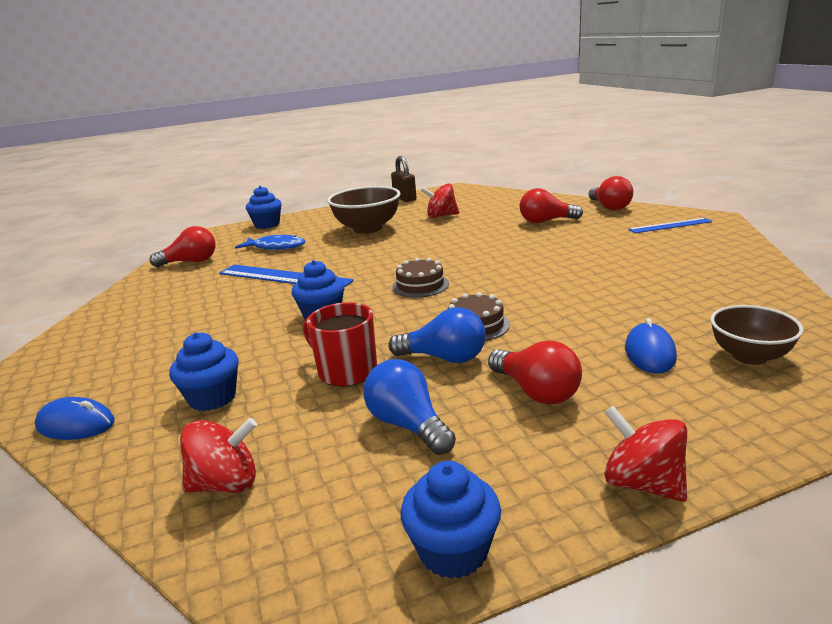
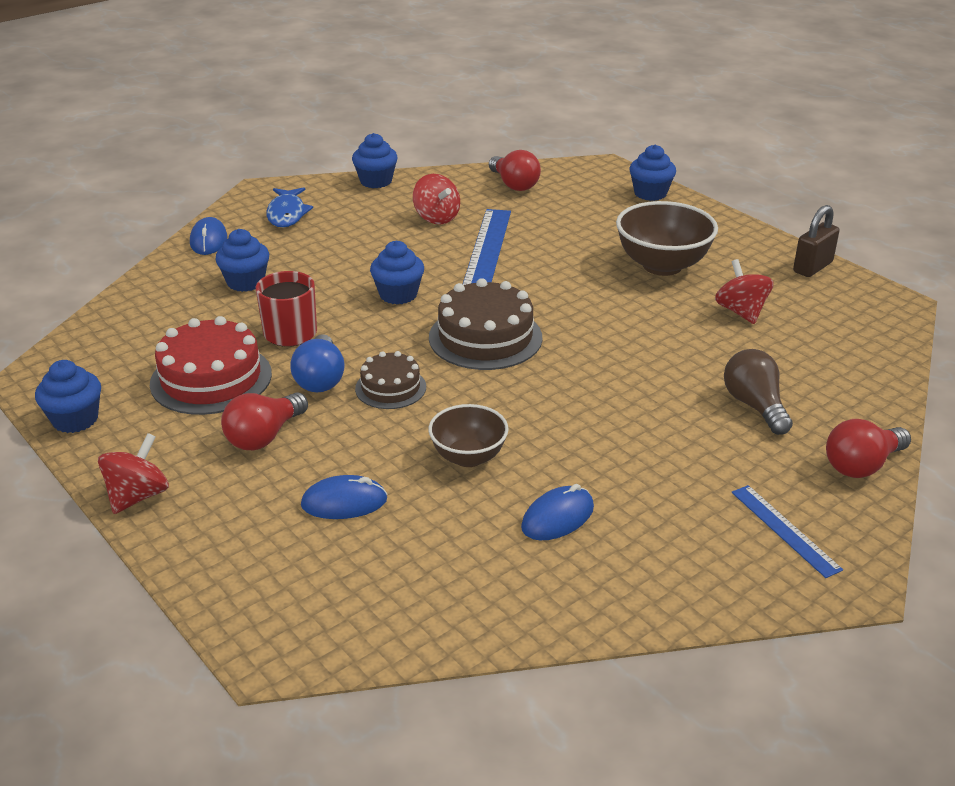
camera: 70 degrees right, 10 degrees up
(92, 316) = (376, 181): none -> blue cupcake
(226, 484) = (142, 320): red spinning top -> red spinning top (436, 218)
(276, 247) = (574, 220): blue fish -> blue fish (287, 214)
(408, 425) = (211, 378): blue light bulb -> red cake
(420, 285) = (485, 337): brown cake -> brown cake, size x1.71
(546, 221) = (754, 406): red light bulb -> brown light bulb
(664, 277) = (557, 517): none -> blue mouse
(749, 356) = (344, 571): brown bowl -> brown bowl (468, 457)

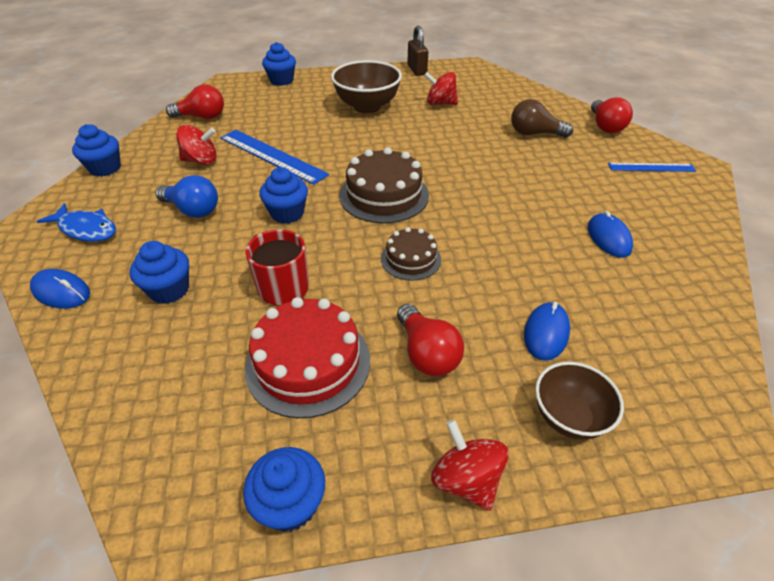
camera: 60 degrees left, 10 degrees up
(320, 379) = (368, 292): blue light bulb -> blue light bulb (192, 210)
(468, 457) = (523, 252): brown bowl -> brown bowl (568, 417)

